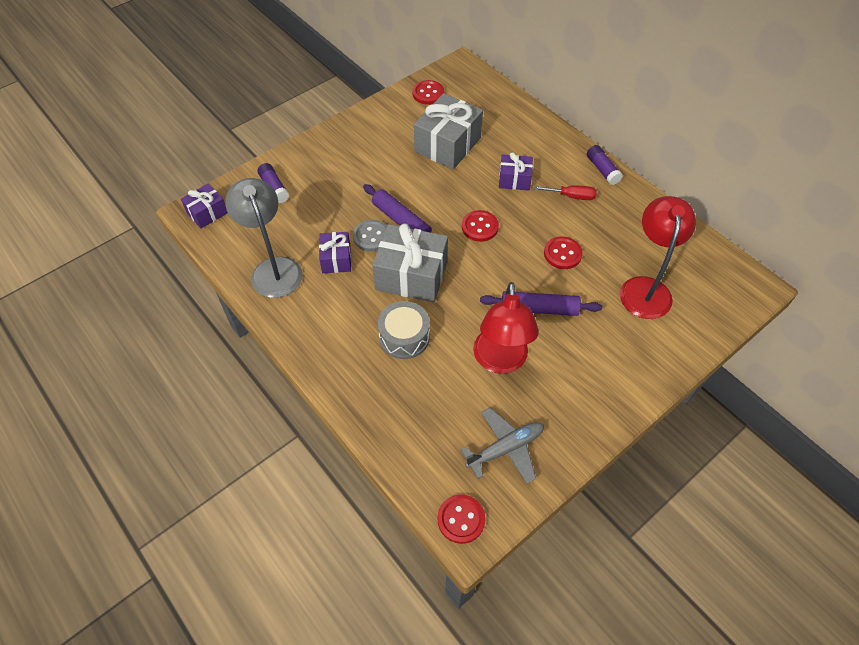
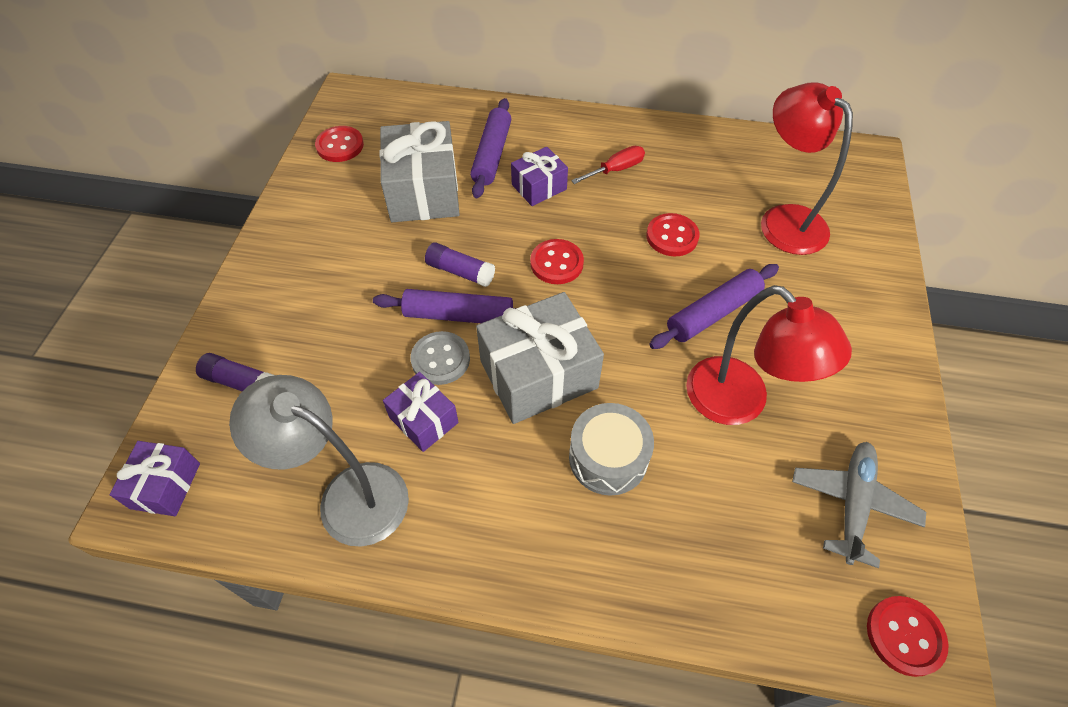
camera: 40 degrees left, 0 degrees up
(506, 146) = (492, 155): none -> purple rolling pin
(602, 170) = (616, 124): purple glue stick -> purple glue stick (460, 271)

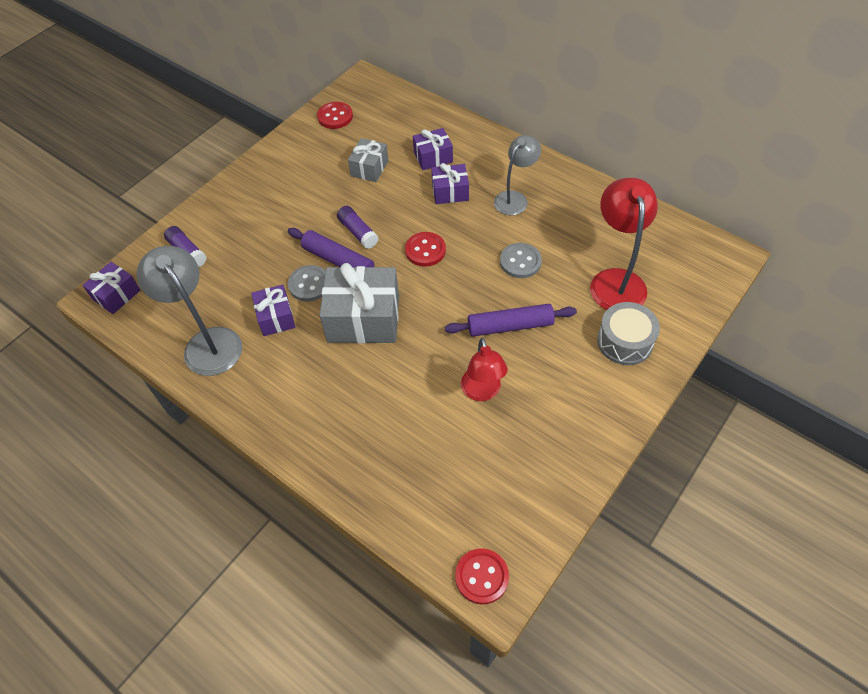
camera: 30 degrees right, 0 degrees up
(423, 191) = (369, 168): grey gift -> grey gift, size x0.55
(492, 155) = (433, 157): purple rolling pin -> purple gift
(608, 457) = (371, 388): grey drum -> grey drum (625, 341)
(616, 170) = (515, 198): red screwdriver -> grey lamp
(672, 236) = (520, 262): red button -> grey button
(739, 403) = (482, 392): red lamp -> red lamp, size x0.66
(852, 503) = (511, 486): grey plane -> none

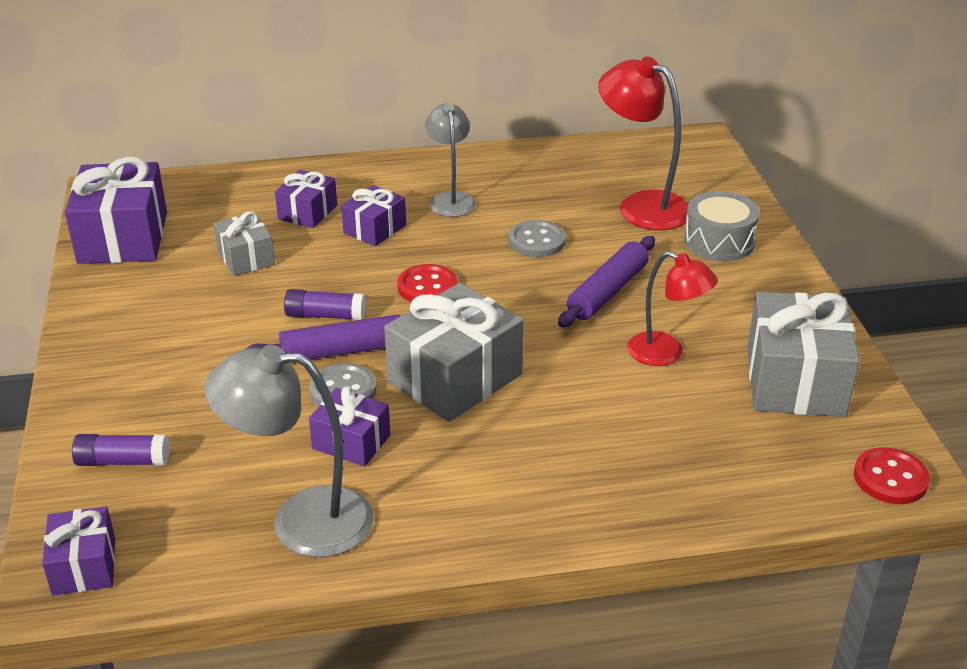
camera: 50 degrees left, 20 degrees down
(335, 117) = (123, 238): red button -> purple gift
(525, 470) = (795, 381): none -> grey gift

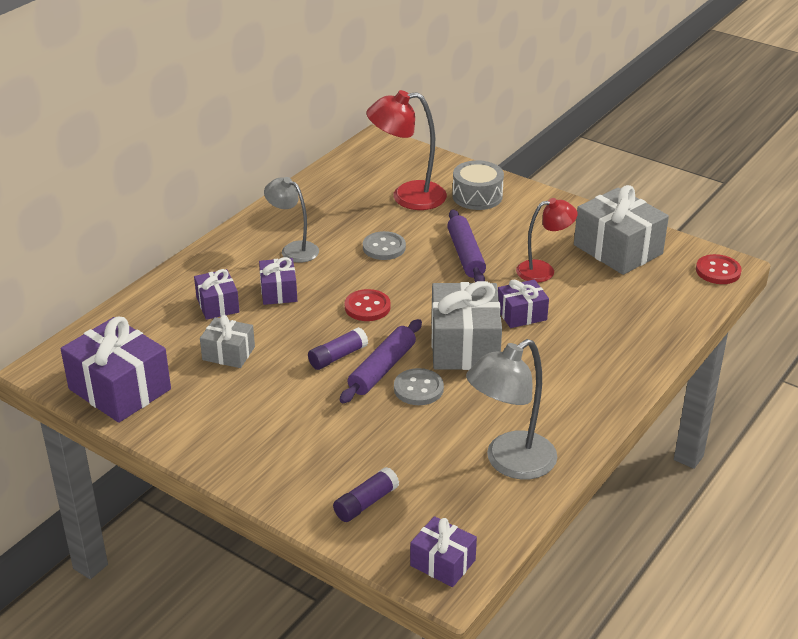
camera: 45 degrees left, 0 degrees up
(351, 442) = (468, 410): purple gift -> purple gift (521, 314)

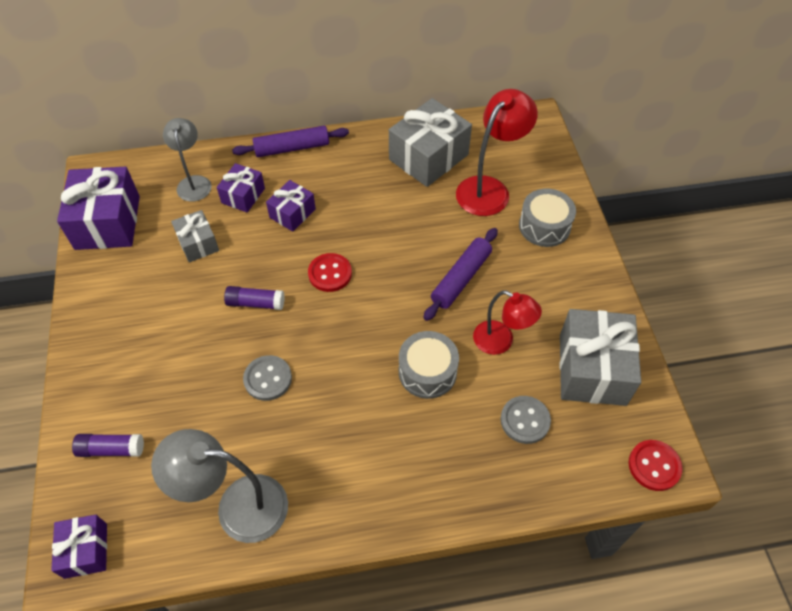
camera: 45 degrees right, 20 degrees up
(293, 249) = (349, 181): grey lamp -> grey lamp (194, 182)
(382, 369) = (268, 339): purple rolling pin -> purple rolling pin (292, 148)
(384, 247) = (411, 226): grey button -> grey button (525, 420)
(407, 197) = (489, 189): red lamp -> red lamp turned 90 degrees clockwise
(464, 346) = (348, 366): grey gift -> grey gift (428, 157)
(521, 314) = (427, 372): purple gift -> grey drum

